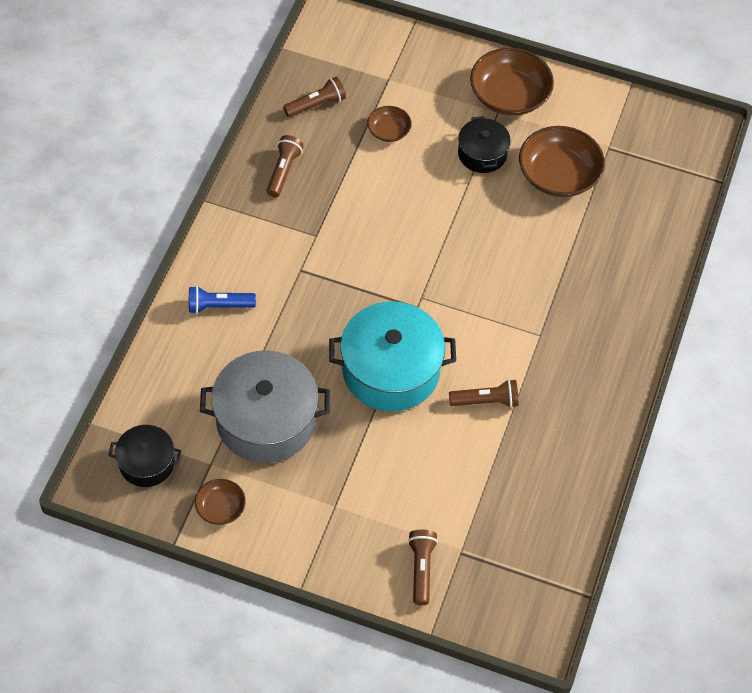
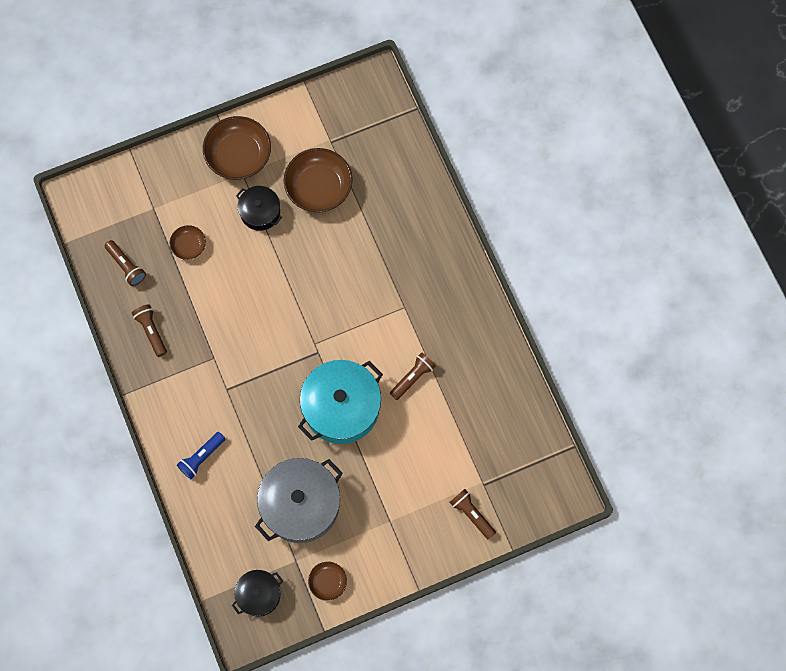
camera: 40 degrees left, 15 degrees up
(316, 105) = (126, 266): brown flashlight -> brown flashlight turned 120 degrees clockwise

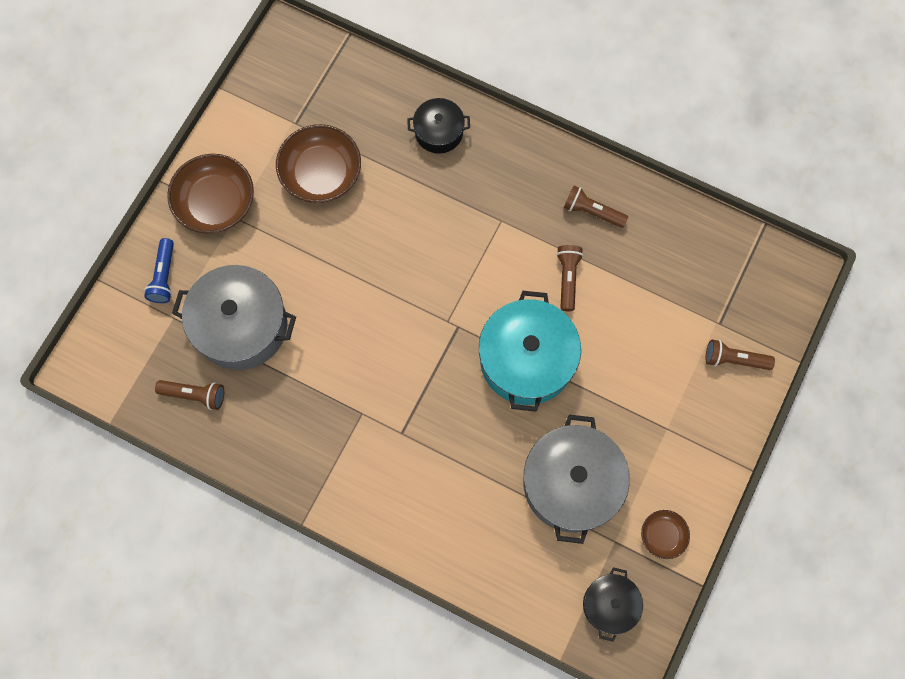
camera: 40 degrees left, 0 degrees up
(151, 331) = (276, 438): brown flashlight -> brown flashlight (592, 212)
(189, 245) = (241, 326): brown bowl -> grey pot
(201, 457) = (435, 519): blue flashlight -> blue flashlight (164, 276)
(260, 212) = (284, 240): black pot -> black pot (439, 132)

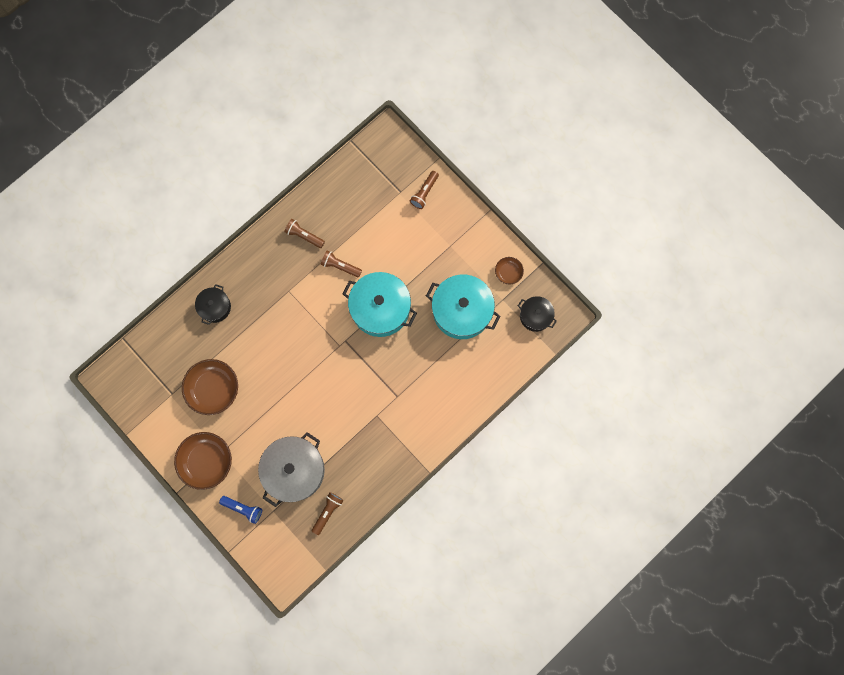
camera: 70 degrees left, 5 degrees up
(571, 484) = (461, 311): grey pot -> turquoise pot
(592, 212) = (304, 236): brown flashlight -> brown flashlight turned 75 degrees clockwise

